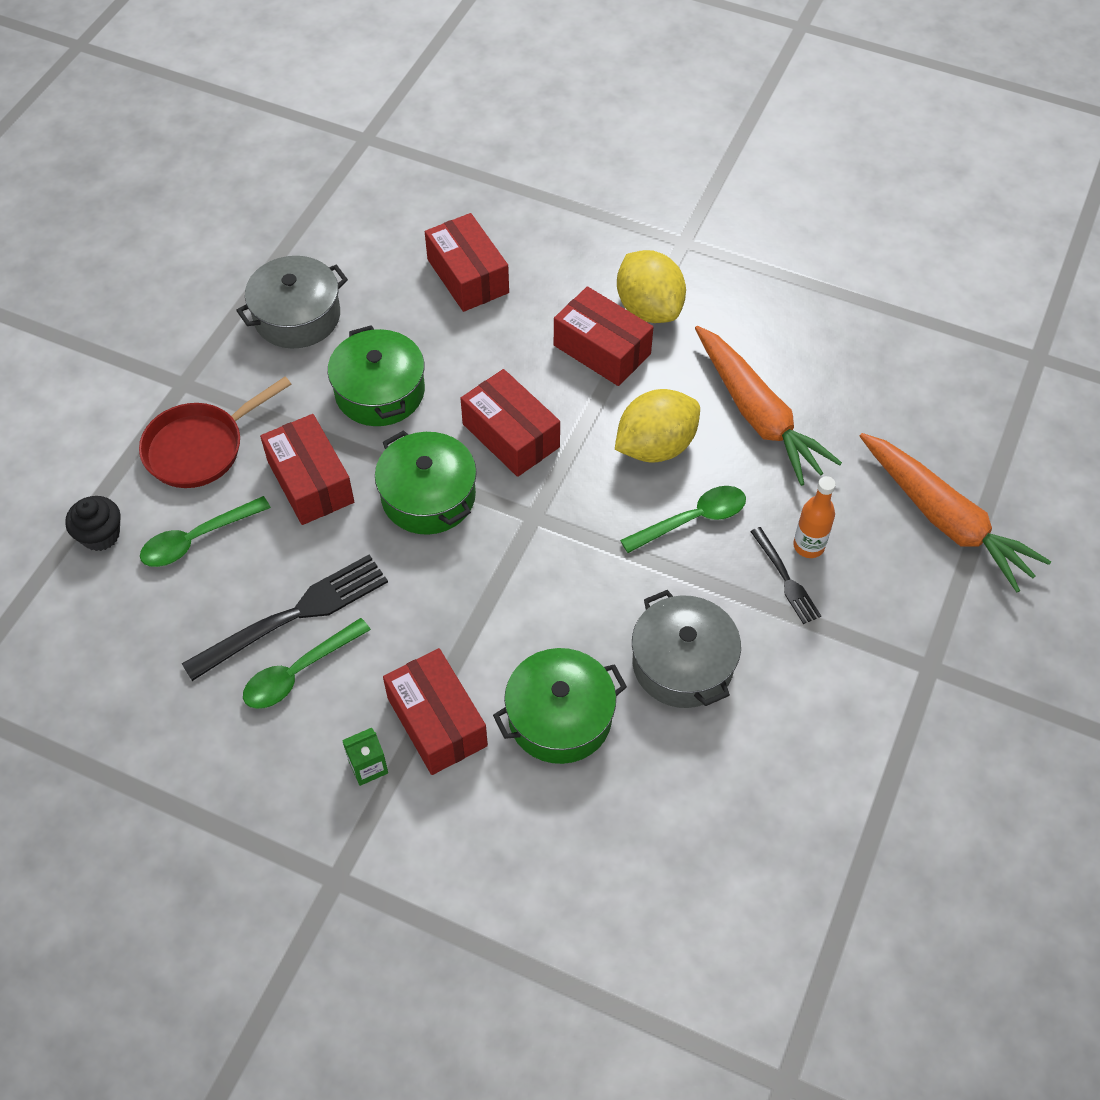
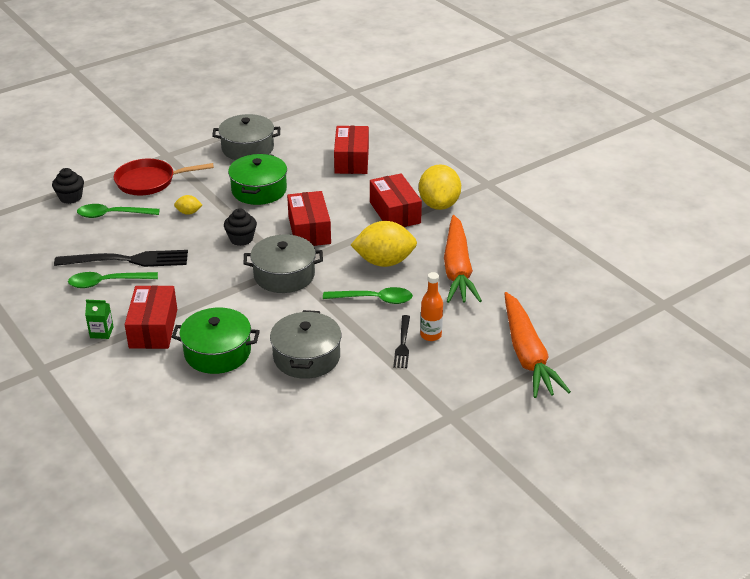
camera: 30 degrees right, 20 degrees down
(310, 482) = (188, 212): red box -> yellow lemon
(428, 496) = (241, 239): green pot -> black cupcake
(541, 535) = (284, 275): none -> grey pot

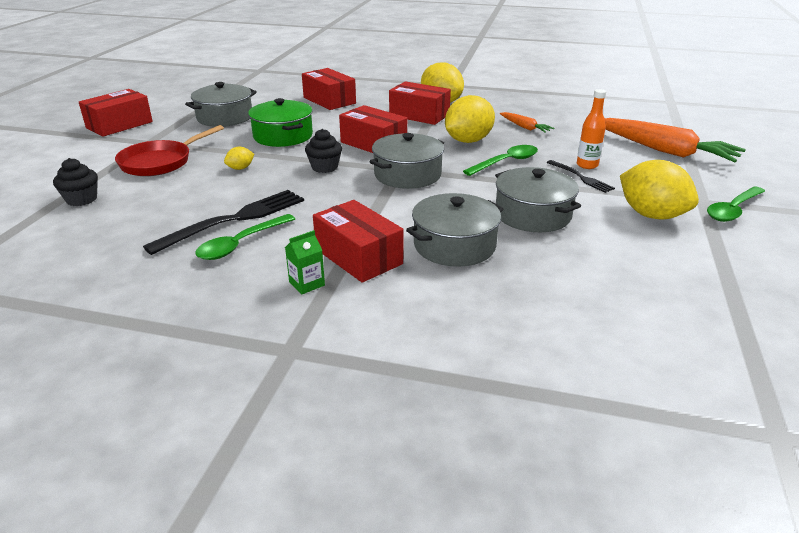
camera: 40 degrees left, 5 degrees down
(112, 215) = (157, 195): green spoon -> green spoon (733, 210)
(170, 126) = (119, 125): none -> red box
(217, 352) = (454, 245): green pot -> grey pot
(387, 404) = (651, 215): none -> yellow lemon
(457, 269) = (524, 127): orange carrot -> orange carrot, size x0.47

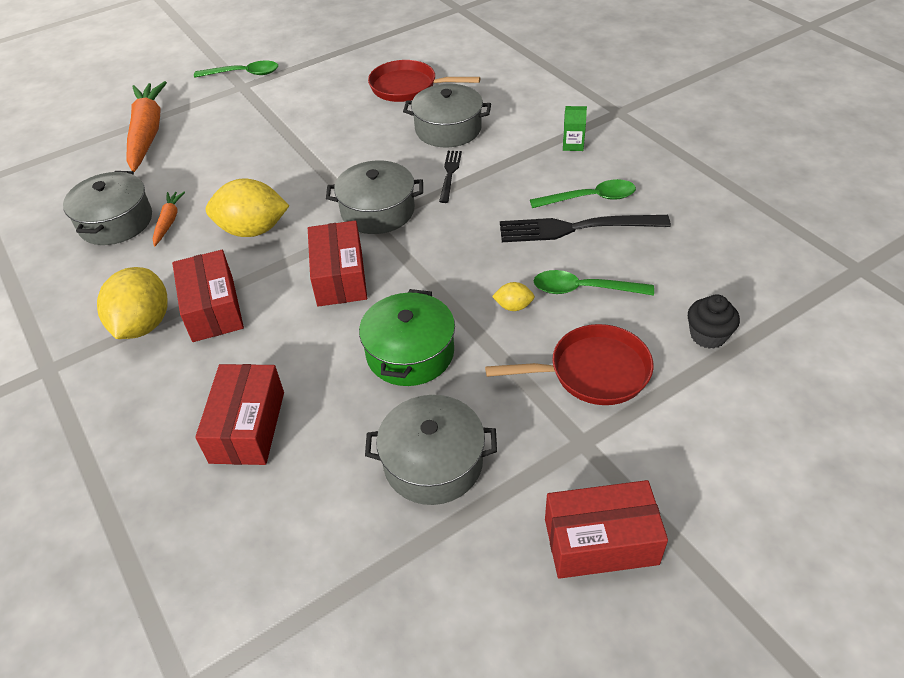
camera: 135 degrees left, 15 degrees up
(324, 167) = (433, 261): black cupcake -> none
(358, 256) = (519, 149): red box -> none
(506, 162) = (279, 184): green spoon -> green spoon (583, 289)
(533, 214) = (360, 127): grey pot -> grey pot (115, 222)
(570, 267) = (408, 87): none -> red pan
(581, 177) = (263, 140): black fork -> black fork (450, 174)
(587, 165) = (232, 148): orange bottle -> none
(651, 215) = (294, 93): yellow lemon -> none

